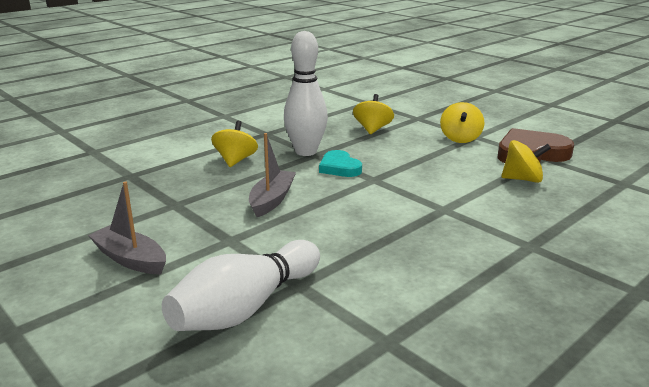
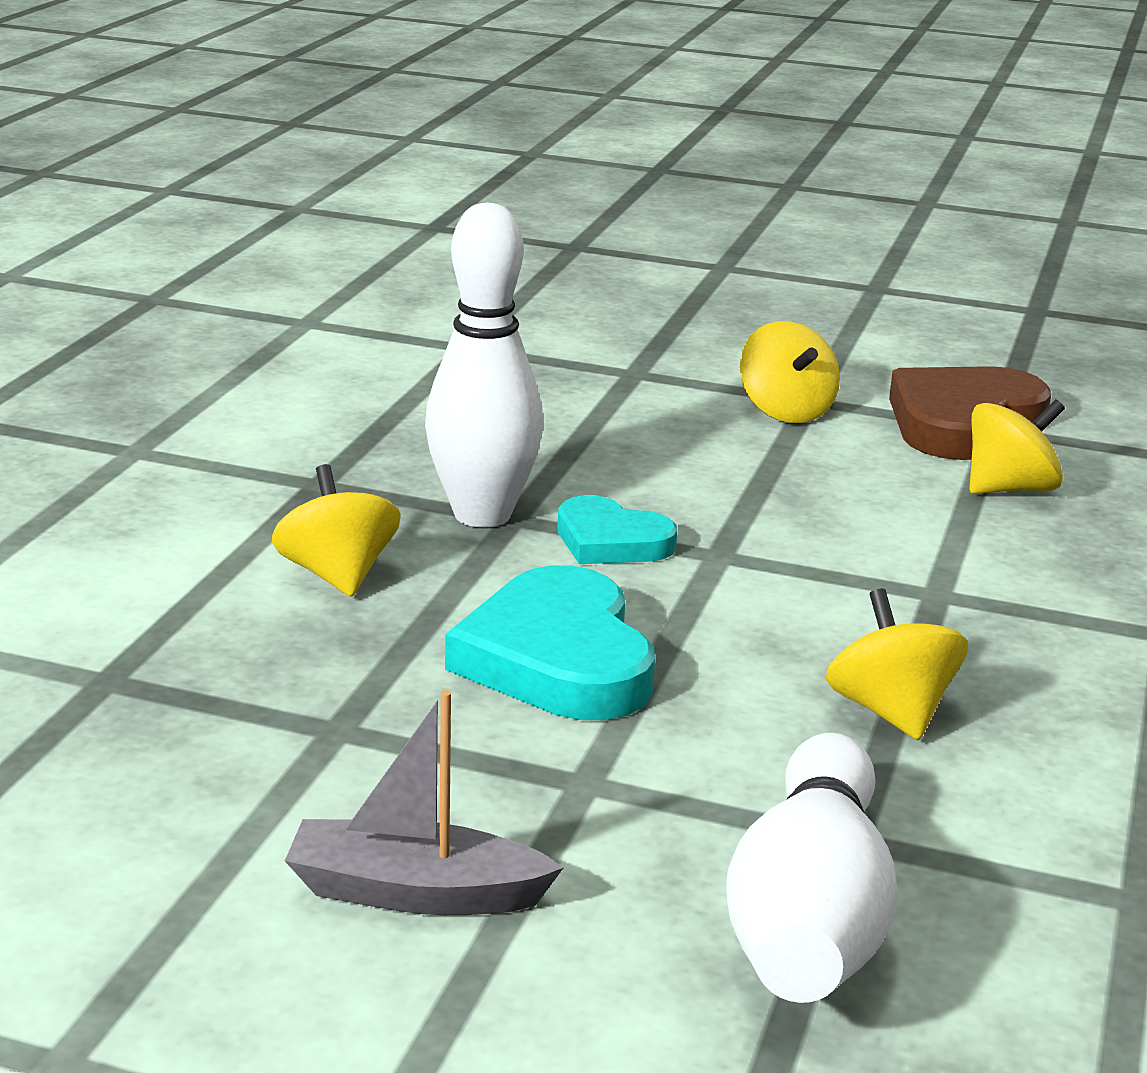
camera: 30 degrees left, 0 degrees up
(272, 200) = (557, 659): grey boat -> turquoise heart
(372, 129) = (568, 423): yellow spinning top -> yellow spinning top (891, 712)

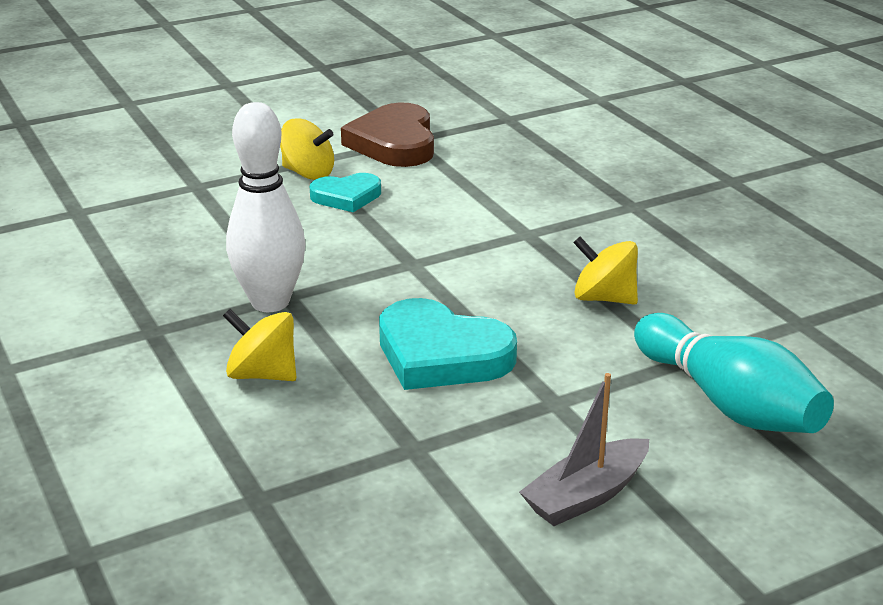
camera: 45 degrees left, 5 degrees up
(611, 541) = (355, 283): turquoise heart -> turquoise heart (346, 196)
(809, 919) = (728, 403): white bowling pin -> turquoise bowling pin
(1009, 489) = (468, 168): yellow spinning top -> none

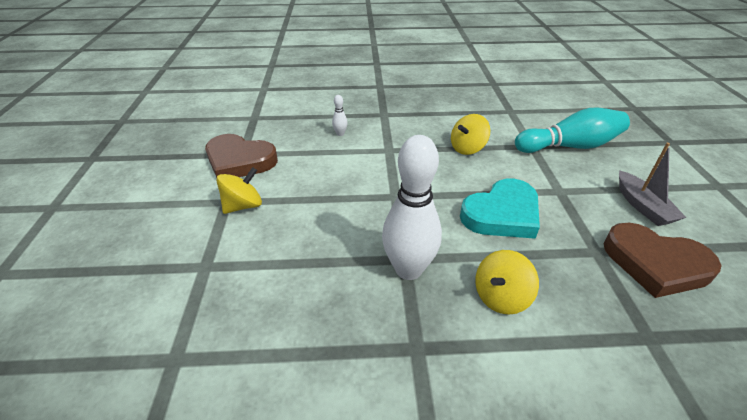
camera: 65 degrees left, 10 degrees up
(346, 196) = (292, 198): turquoise heart -> none
(424, 507) = (655, 263): none -> brown heart
(532, 187) = (340, 134): none -> white bowling pin

